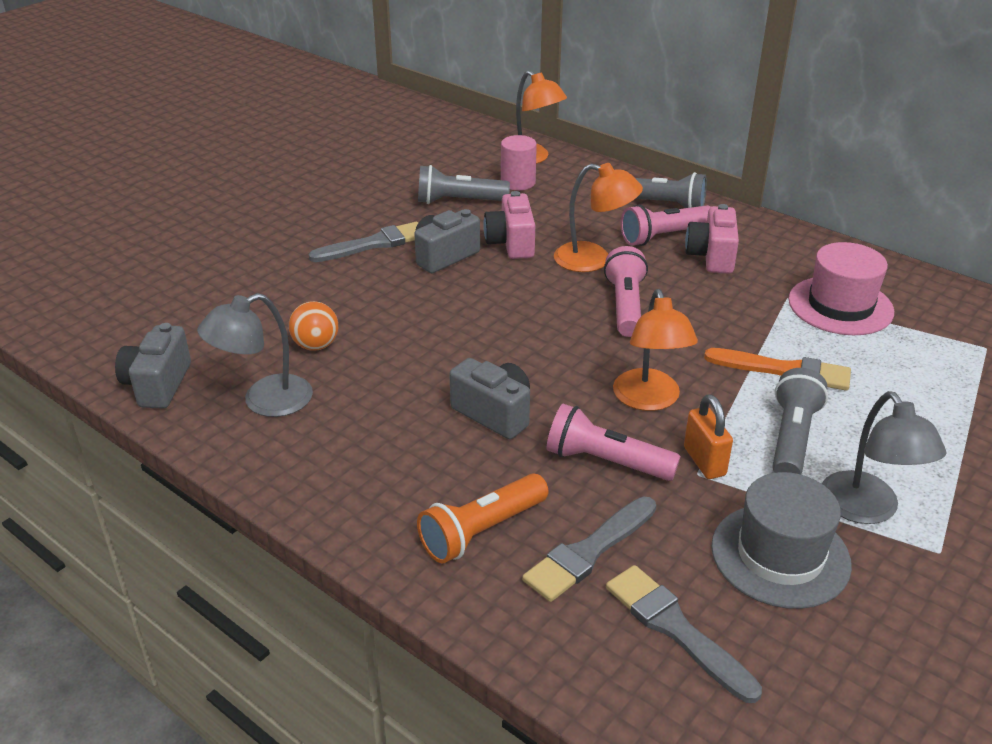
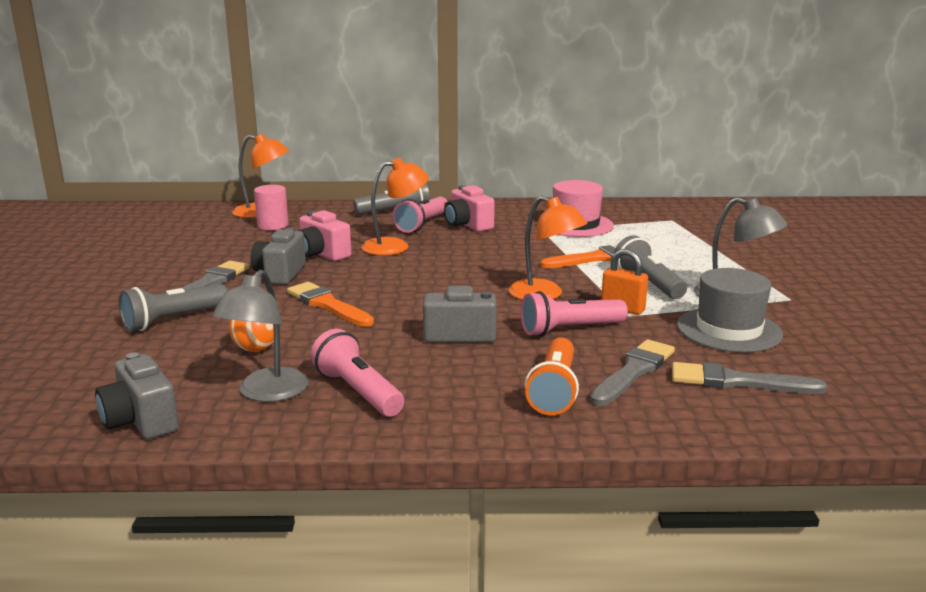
camera: 40 degrees left, 15 degrees down
(433, 317) = (328, 305): none -> orange brush
(458, 201) = (241, 245): grey flashlight -> grey flashlight (173, 320)
(589, 552) = (633, 371): grey brush -> grey brush turned 150 degrees counterclockwise
(625, 305) = (454, 260): pink flashlight -> pink flashlight (357, 391)

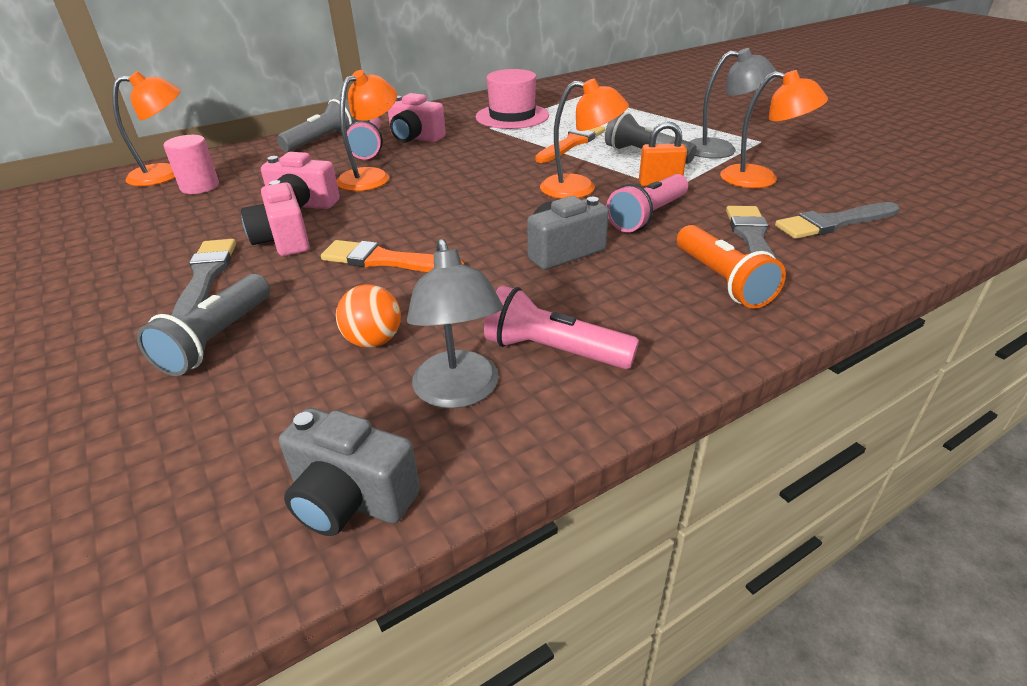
camera: 30 degrees left, 15 degrees up
(280, 274) = (283, 240): grey camera -> pink camera
(728, 330) = (761, 179): grey hat -> orange lamp

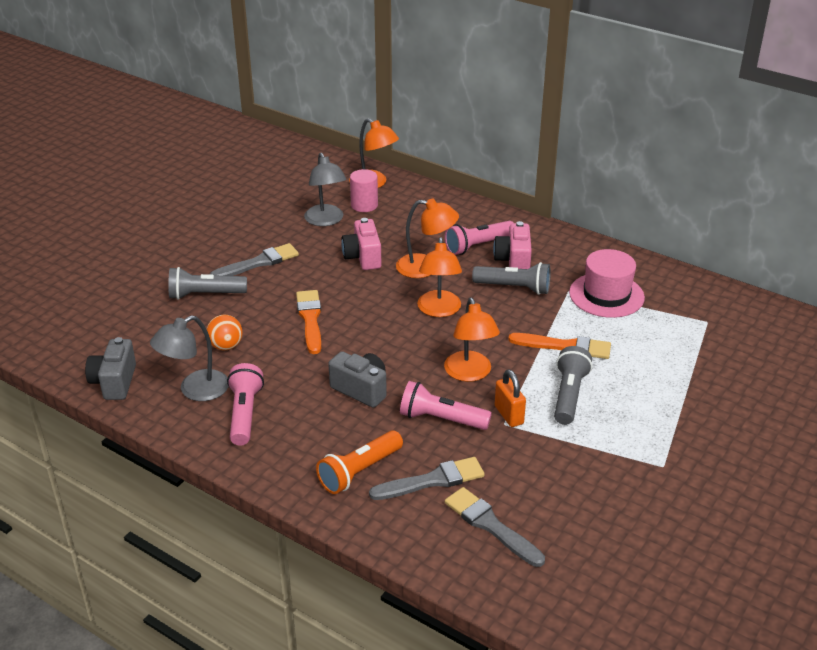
camera: 65 degrees right, 0 degrees up
(283, 240) = (313, 270): pink camera -> none
(323, 140) = (476, 219): grey flashlight -> grey flashlight (514, 288)
(721, 149) = (617, 441): grey lamp -> grey lamp (326, 220)
(761, 179) = (559, 474): orange lamp -> orange lamp (439, 310)

